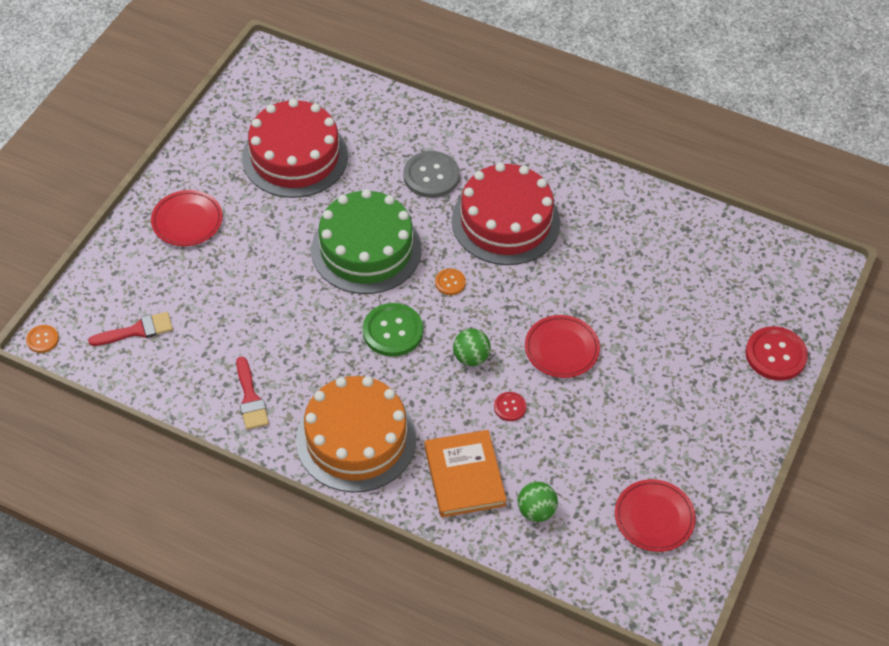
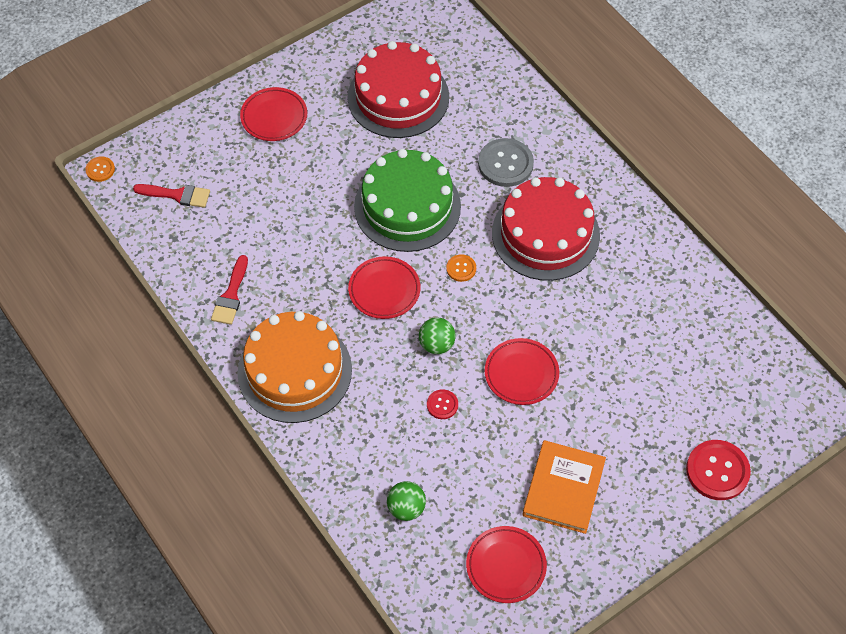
camera: 30 degrees right, 5 degrees up
(392, 331) = (384, 290): green button -> red plate
(464, 476) = (365, 447): orange book -> orange book (564, 488)

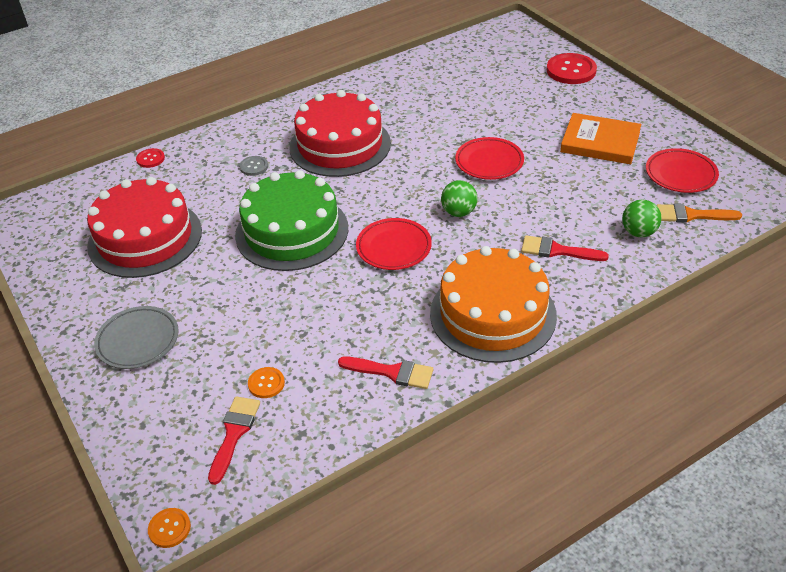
camera: 85 degrees left, 15 degrees down
(274, 117) = (138, 341): red plate -> grey plate
(379, 430) = (557, 250): none -> red brush
(434, 565) = (691, 215): none -> orange brush
(442, 405) = (525, 209): red button -> red button (150, 159)
(461, 268) = (372, 196): orange button -> orange button (266, 383)
(505, 164) = (254, 167): grey button -> grey button, size x0.52

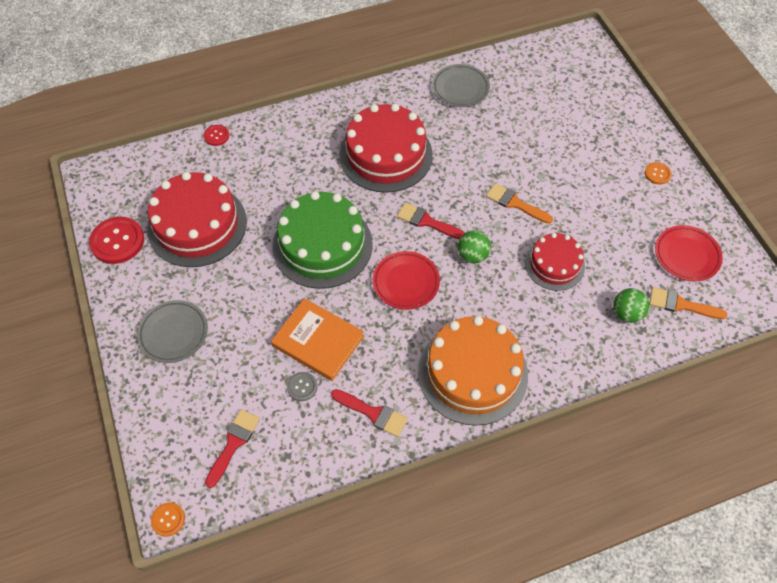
camera: 10 degrees right, 15 degrees up
(254, 167) = (304, 164): grey button -> grey button (302, 387)
(266, 383) = (268, 400): orange button -> orange button (657, 174)
(402, 81) = (460, 88): none -> grey plate
(489, 162) = (515, 203): red plate -> orange brush
(548, 205) = (554, 264): none -> red cake
(557, 250) = (548, 317): red brush -> red brush (426, 221)
(571, 70) = (623, 107): red button -> red button (117, 241)
(600, 142) = (624, 201): orange book -> orange book (318, 341)

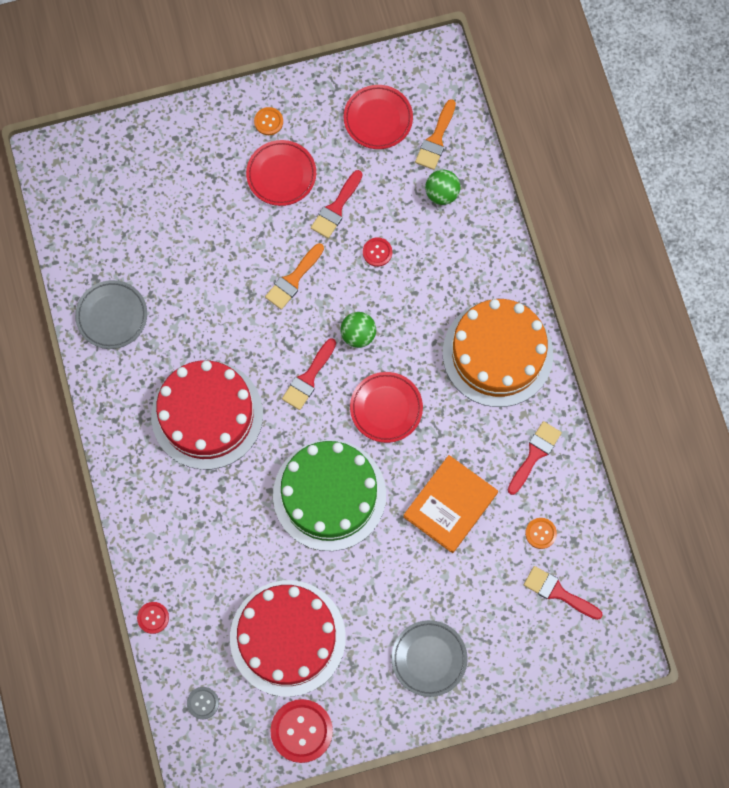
camera: 85 degrees left, 15 degrees up
(168, 519) = (631, 654): orange button -> orange button (540, 533)
(302, 387) = (501, 523): grey button -> grey button (203, 703)
(554, 264) = (377, 252): red cake -> red button
(589, 229) = (336, 208): none -> red brush
(610, 187) = (281, 175): none -> red plate

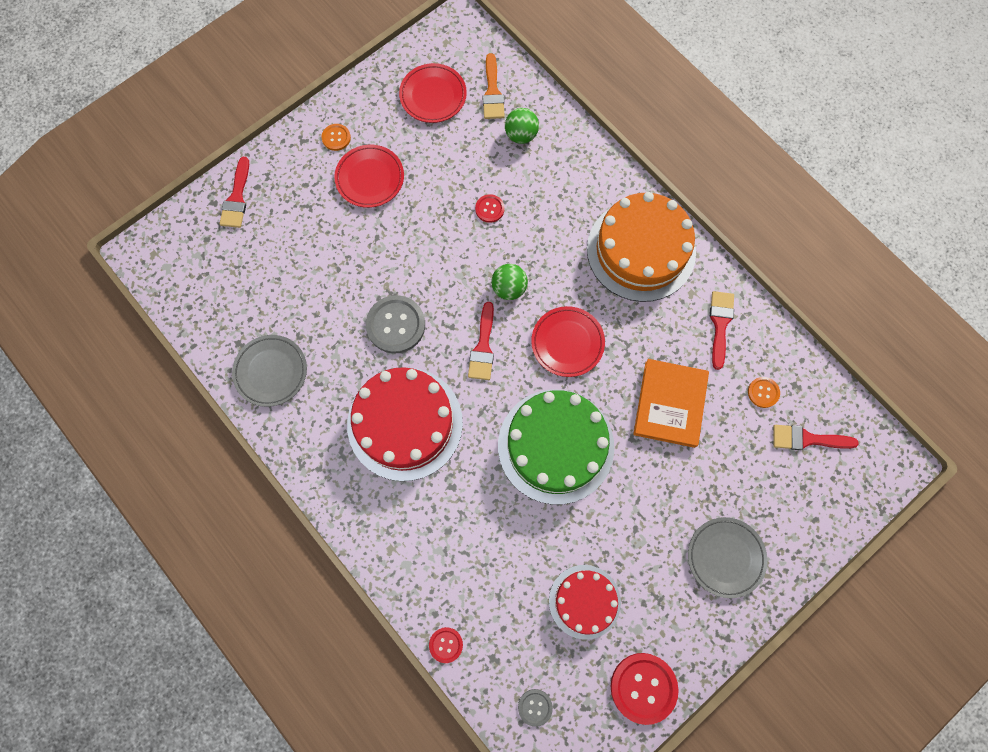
camera: 25 degrees left, 0 degrees up
(240, 323) = (396, 325): none -> grey button
(287, 638) = (584, 601): red cake -> red cake, size x0.59
(293, 279) = (425, 265): orange brush -> none
(336, 208) = (433, 186): red brush -> red brush (237, 198)

